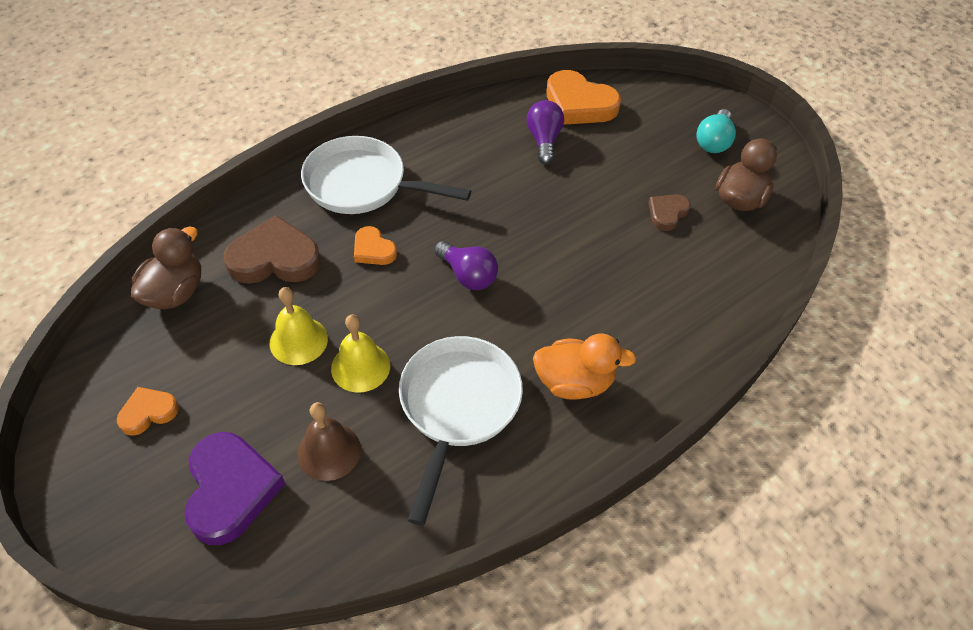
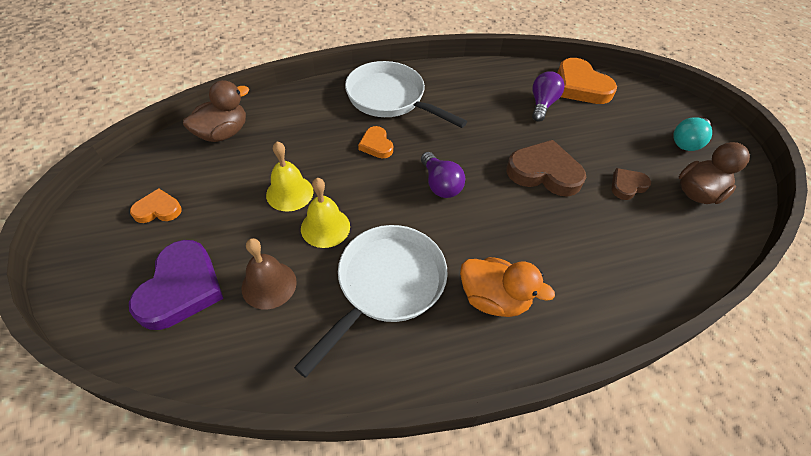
camera: 20 degrees right, 0 degrees up
(275, 258) = (303, 130): brown heart -> brown heart (544, 172)

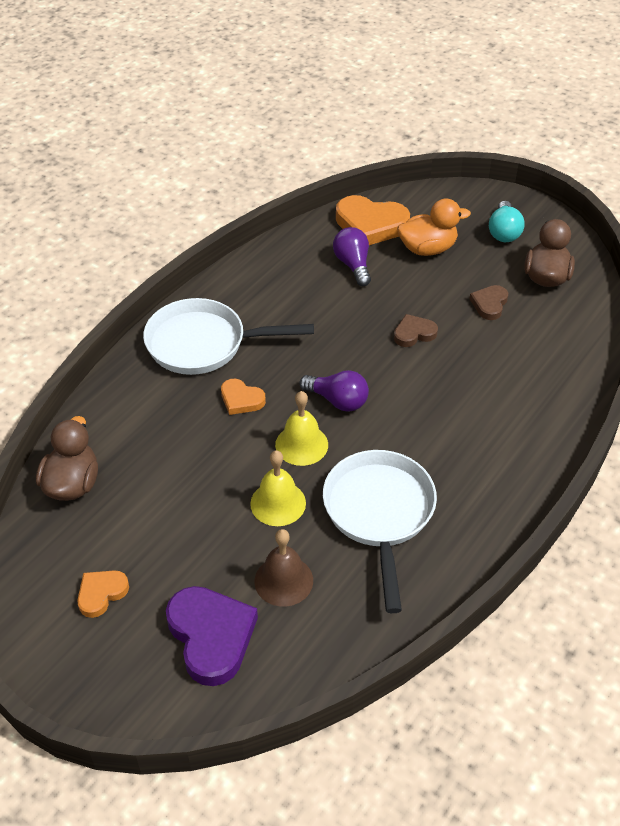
camera: 35 degrees left, 5 degrees down
(289, 193) = (210, 495): yellow bell -> yellow bell (301, 444)
(493, 298) = (470, 467): orange duck -> orange duck (427, 249)
(544, 172) = (414, 333): brown heart -> brown heart, size x0.54

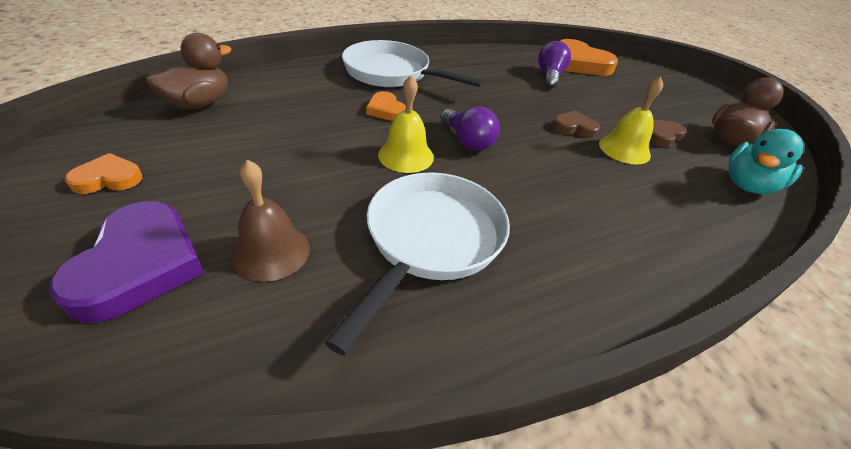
camera: 25 degrees right, 5 degrees down
(278, 503) = (339, 186): yellow bell -> yellow bell (624, 149)
(427, 249) = (621, 88): orange duck -> none
(504, 232) = (698, 101): turquoise light bulb -> none
(573, 333) = (747, 185): none -> turquoise duck

